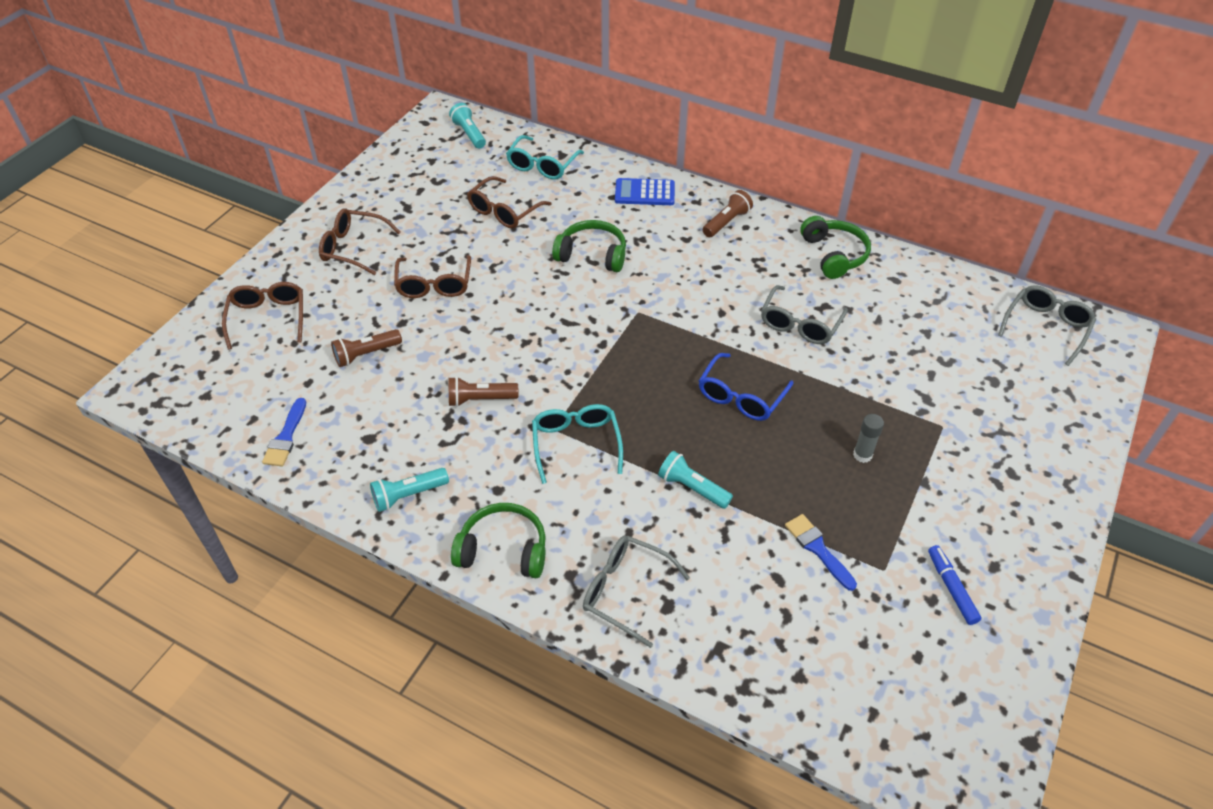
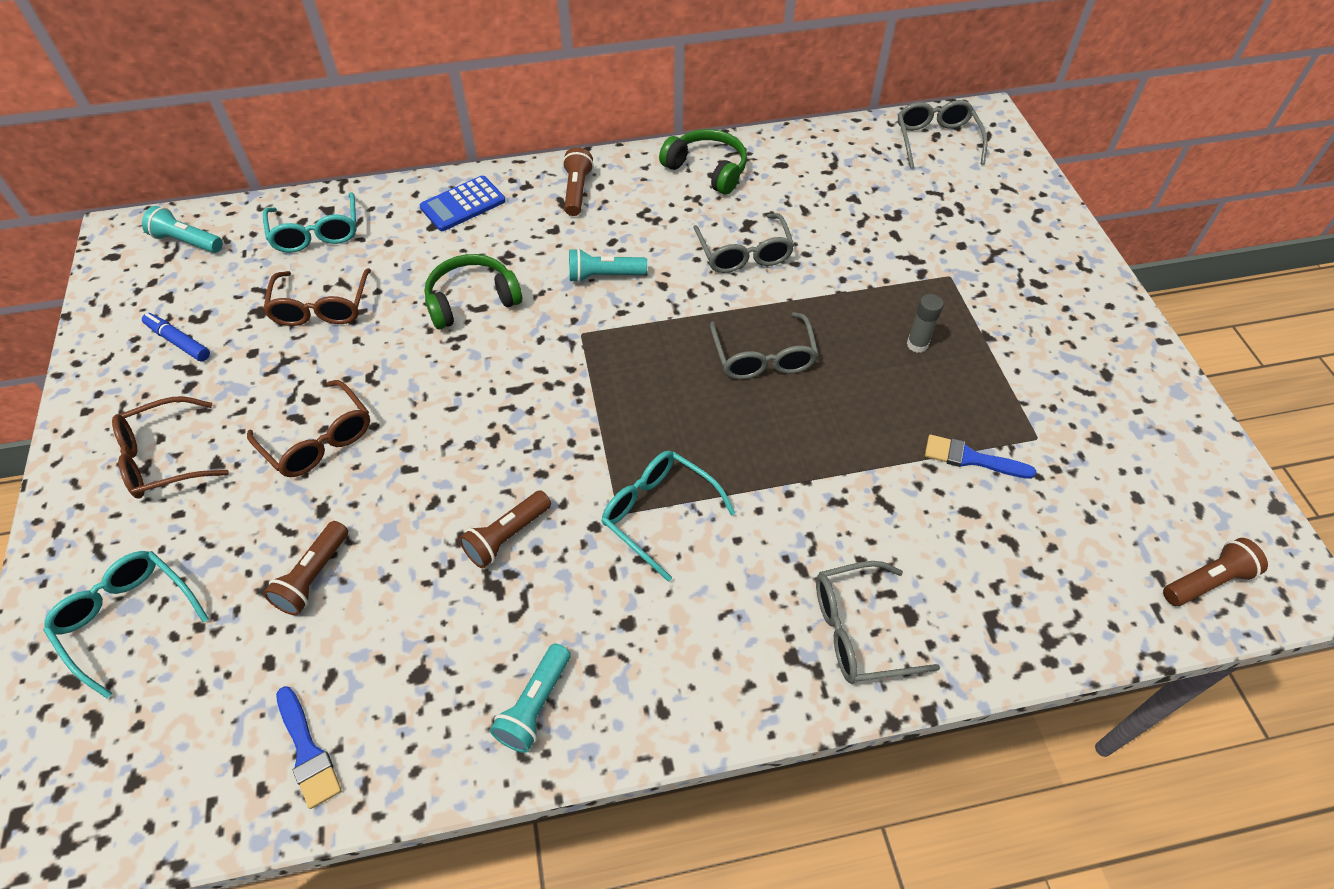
camera: 40 degrees left, 5 degrees up
(268, 318) = (128, 619): brown glasses -> turquoise glasses
(503, 550) = (700, 684): green headphones -> none
(692, 488) = (811, 479): turquoise flashlight -> turquoise flashlight (604, 276)
(741, 396) = (763, 357): blue glasses -> grey glasses
(907, 743) = (1207, 581): none -> brown flashlight
(951, 588) = (1098, 416): blue marker -> blue marker (178, 341)

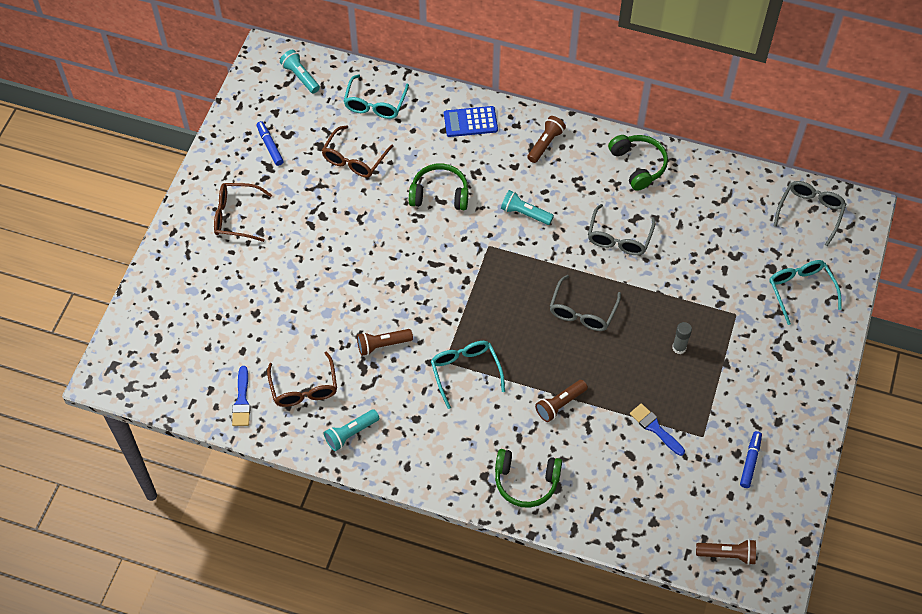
camera: 30 degrees right, 5 degrees up
(128, 619) = (189, 297): turquoise glasses -> turquoise glasses (800, 291)
(313, 577) = (280, 318): brown flashlight -> brown flashlight (560, 404)
(318, 440) = (316, 243): brown glasses -> brown glasses (304, 388)
(859, 631) = (526, 482): grey glasses -> green headphones
(1120, 440) = (750, 461): none -> blue marker

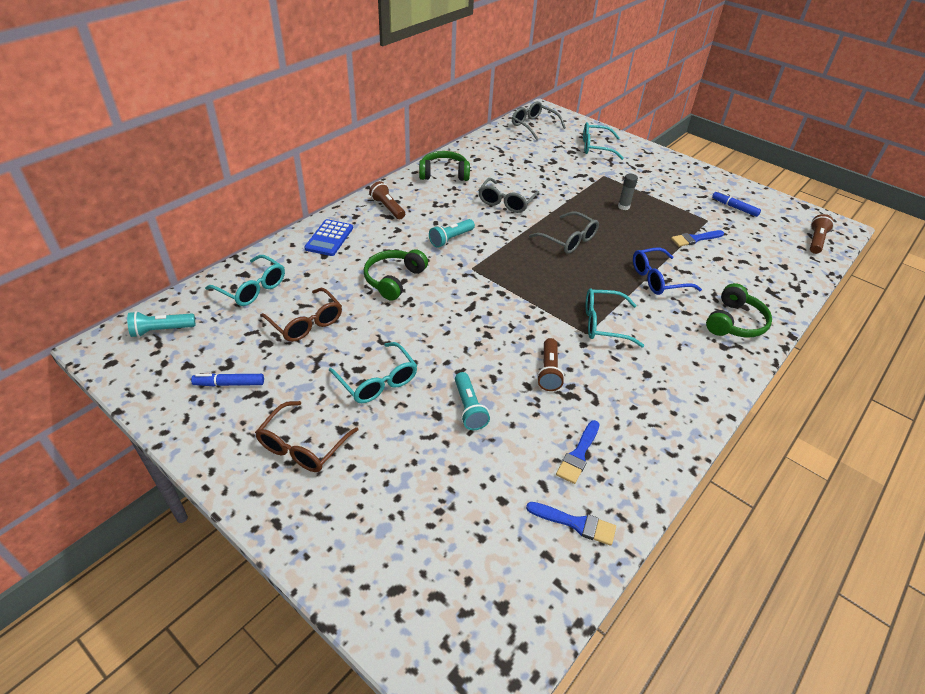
camera: 70 degrees left, 15 degrees down
(304, 388) = (578, 454): brown glasses -> blue brush
(315, 233) = (377, 381): none -> turquoise glasses
(350, 433) = (652, 431): turquoise flashlight -> turquoise flashlight (469, 408)
(560, 404) = (658, 279): brown flashlight -> blue glasses
(619, 237) = (506, 202): grey glasses -> grey glasses turned 75 degrees clockwise

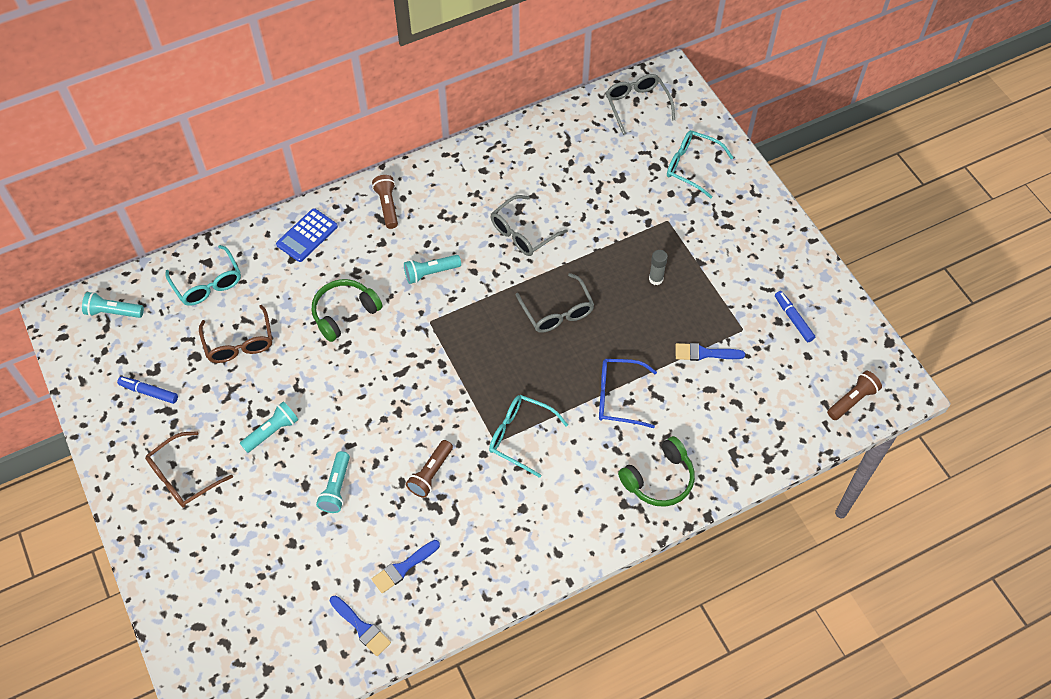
camera: 25 degrees right, 15 degrees up
(377, 381) = (272, 431): turquoise glasses -> turquoise flashlight
(444, 174) = (477, 167): green headphones -> none

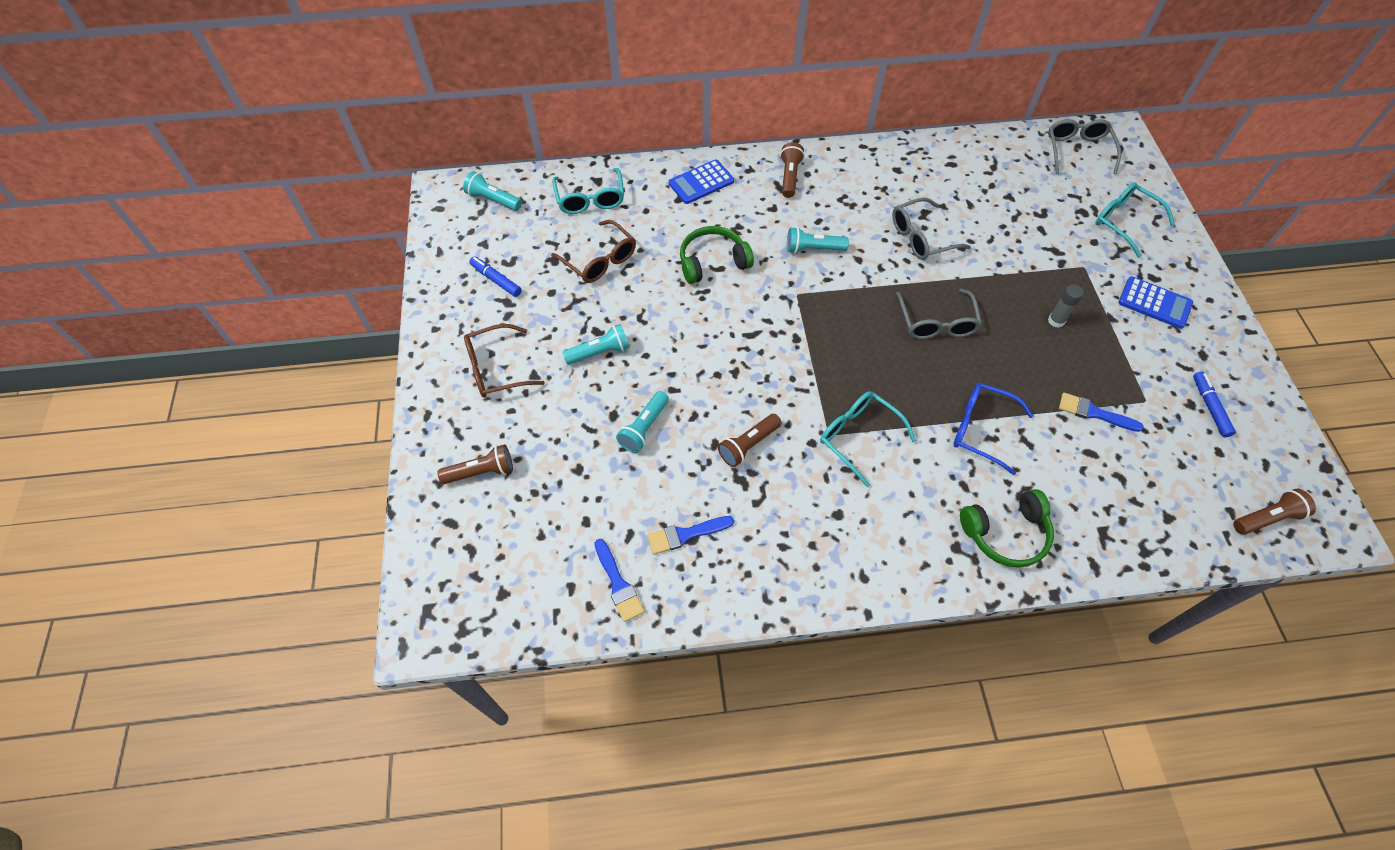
camera: 20 degrees right, 0 degrees up
(207, 573) = (481, 472): none -> brown flashlight
(239, 342) = (599, 260): brown glasses -> brown glasses turned 45 degrees counterclockwise
(732, 237) = (1154, 303): none -> blue calculator

